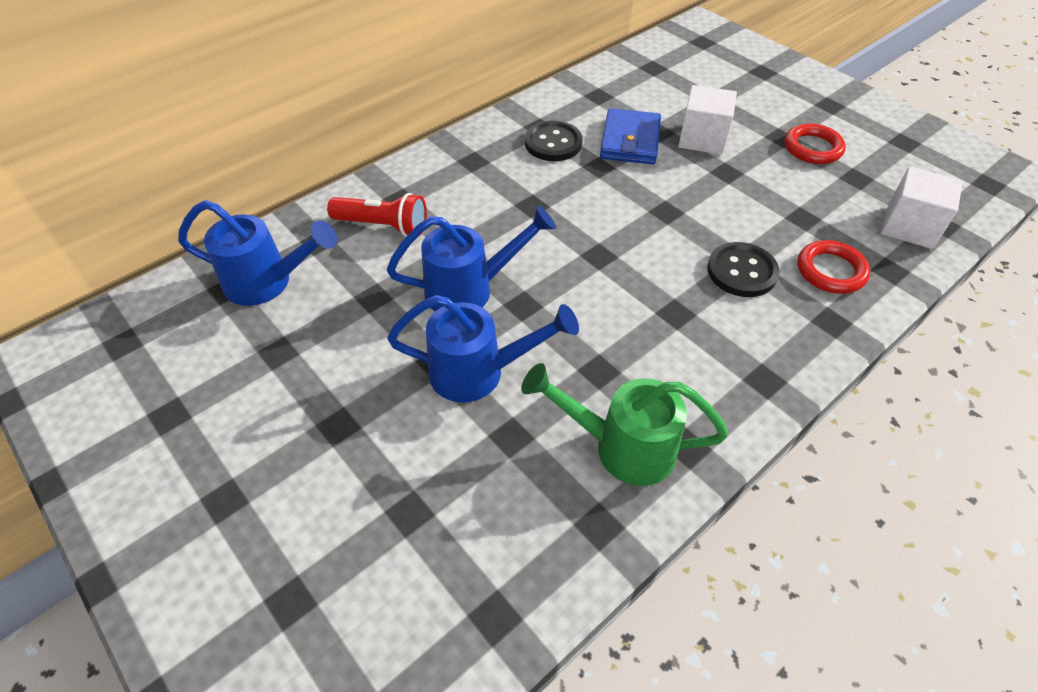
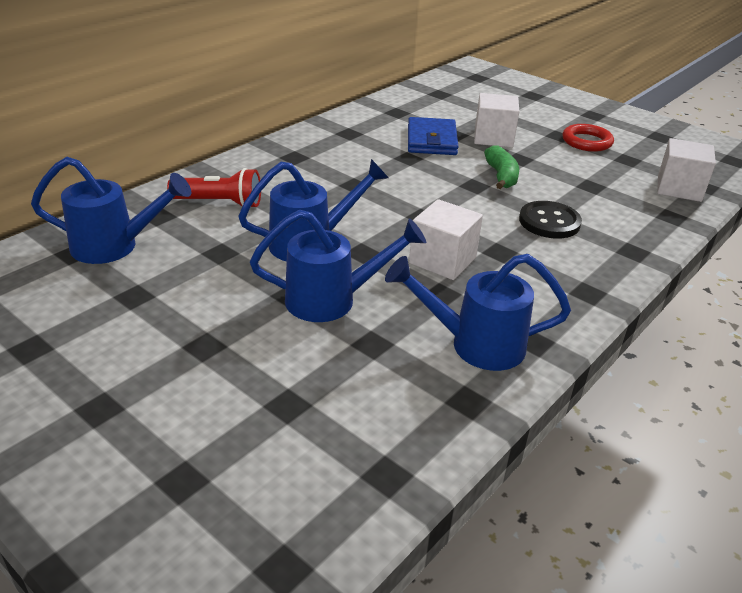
camera: 10 degrees left, 15 degrees down
(553, 143) = (364, 143): black button -> none
(609, 322) = (442, 260): none -> white cube
(621, 447) = (475, 344): green watering can -> blue watering can
(700, 199) = (501, 176): none -> green banana
(830, 271) = (623, 219): red ring -> none

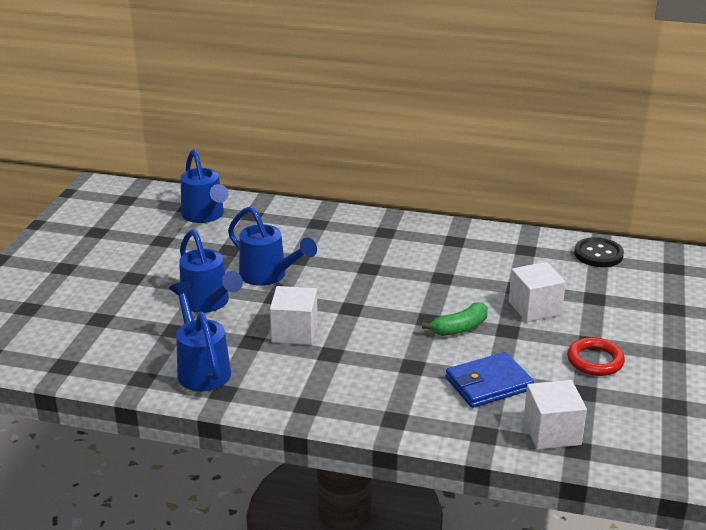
camera: 65 degrees right, 5 degrees down
(219, 203) = (288, 228): red flashlight -> none
(431, 140) = (488, 280): blue wallet -> blue wallet (488, 384)
(549, 222) = (402, 368): black button -> black button (598, 254)

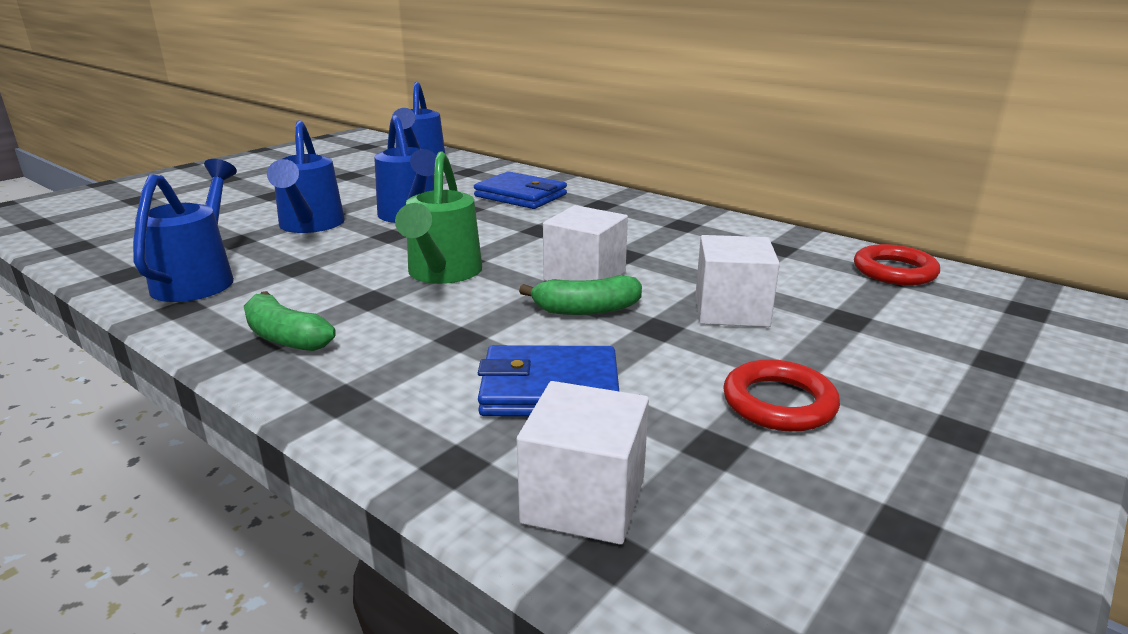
camera: 25 degrees right, 5 degrees down
(294, 332) = (361, 268): white cube -> white cube (585, 276)
(317, 393) = (285, 337): none -> green banana
(322, 235) = (520, 195): none -> blue wallet
(350, 323) = (442, 274): none -> green watering can
(598, 254) = (894, 271): black button -> red ring

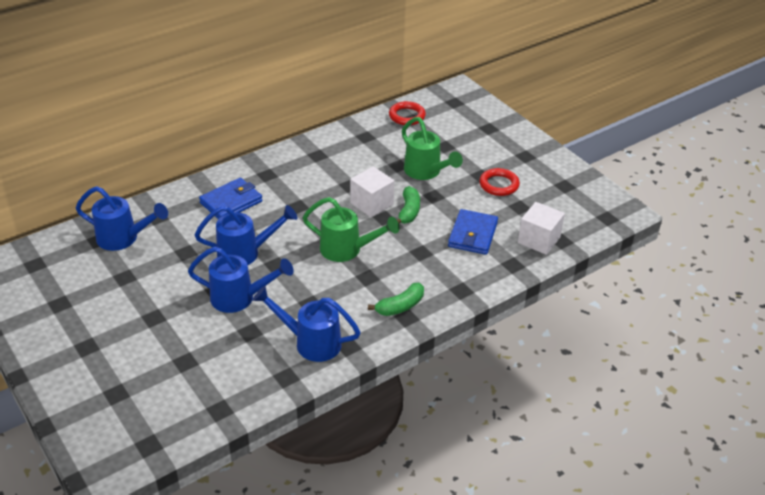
camera: 75 degrees left, 15 degrees up
(731, 310) = (426, 172): white cube -> green watering can

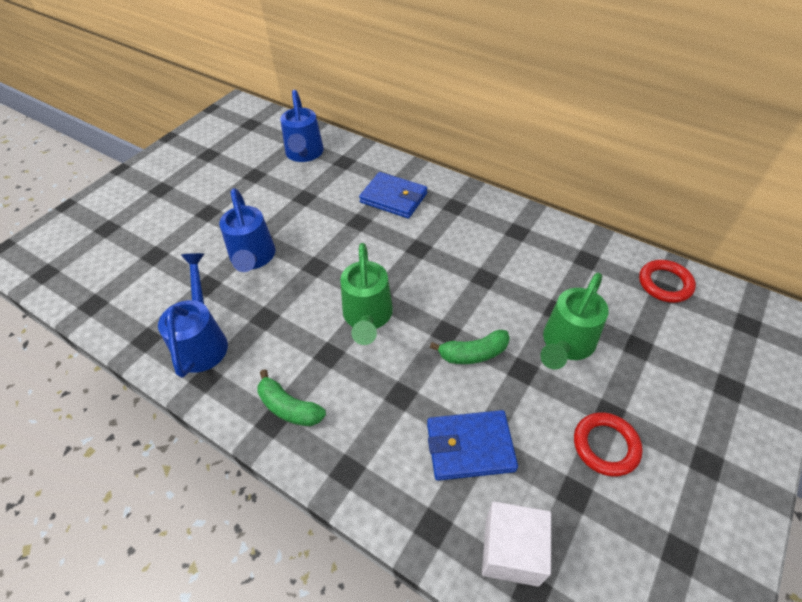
camera: 70 degrees right, 10 degrees up
(245, 253) = (322, 237): blue watering can -> none
(371, 204) = (464, 310): white cube -> none

